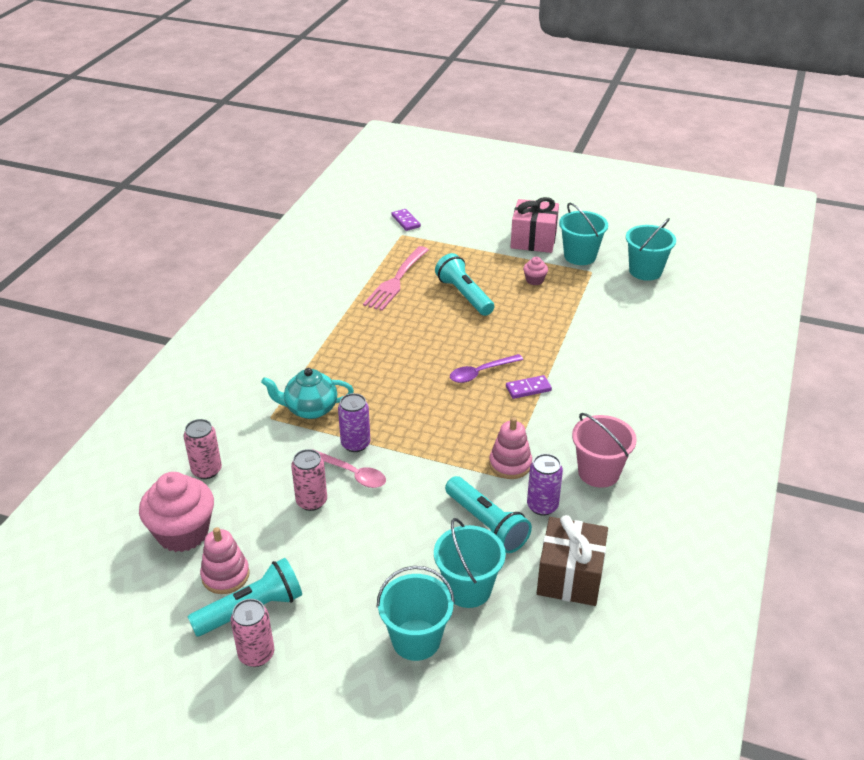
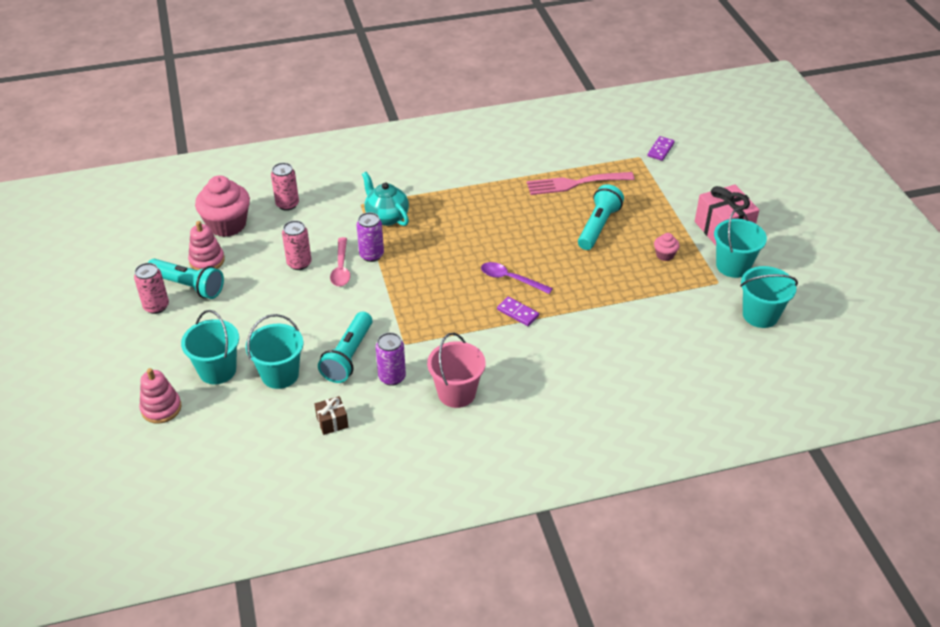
camera: 55 degrees right, 5 degrees up
(510, 464) = (421, 341): pink stacking toy -> pink stacking toy (161, 408)
(570, 577) = (332, 422): brown gift -> brown gift, size x0.51

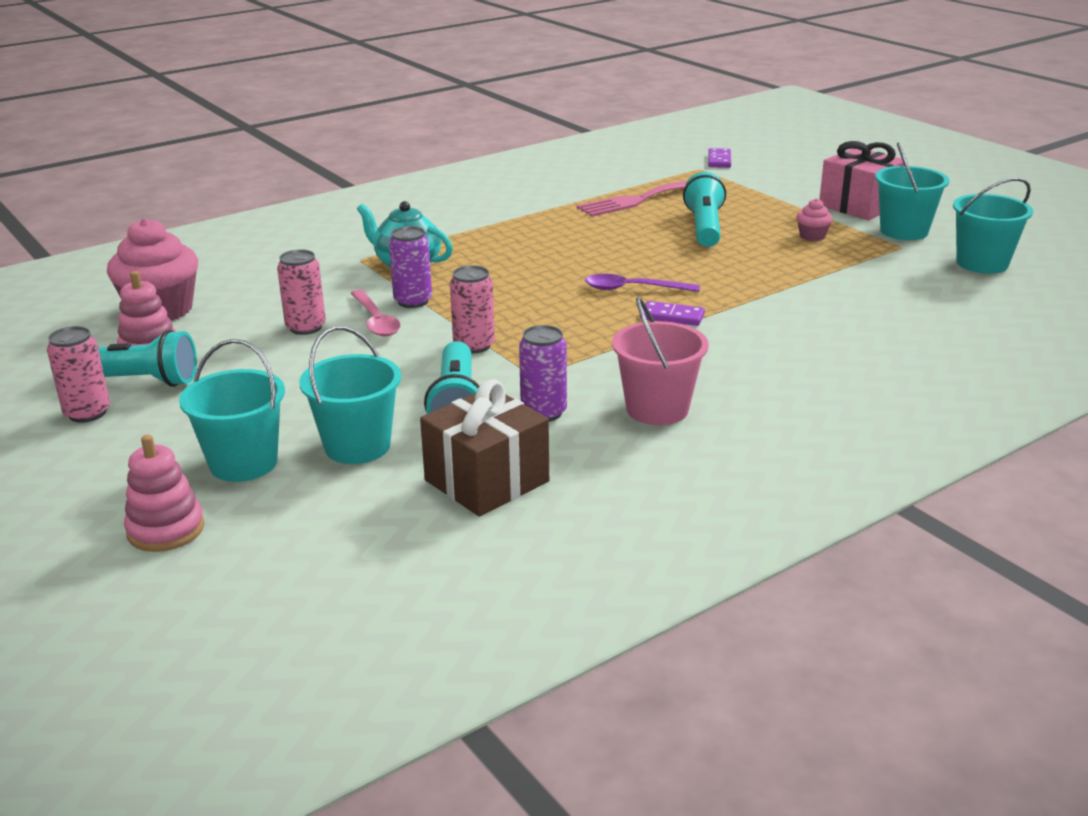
camera: 20 degrees left, 15 degrees down
(287, 204) = (247, 276): pink can -> pink can (474, 345)
(332, 422) = (486, 481): brown gift -> brown gift, size x1.98

